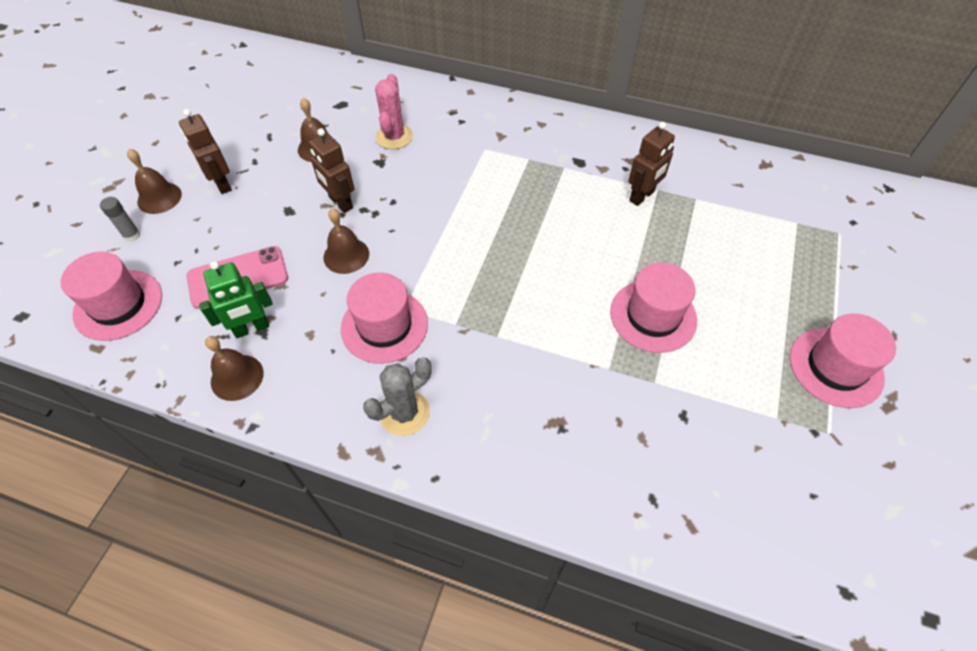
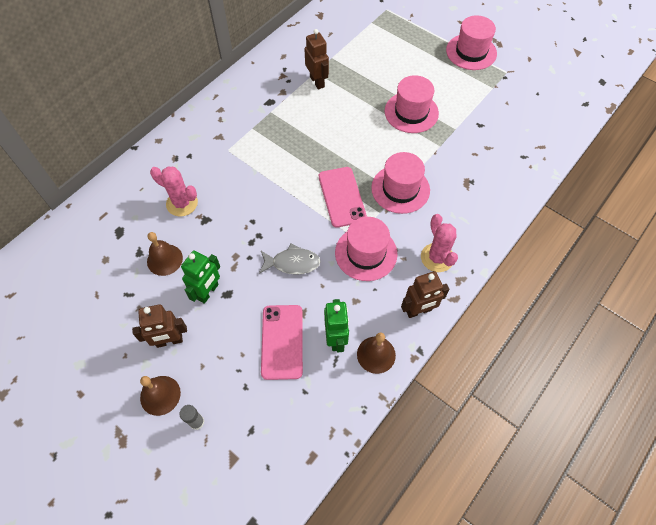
camera: 70 degrees left, 5 degrees up
(118, 305) = (273, 437): pink hat -> pink hat (400, 189)
(287, 194) = (208, 292): none -> green robot
(340, 203) = (236, 256): brown robot -> brown robot (419, 310)
(346, 255) = (292, 263): brown bell -> grey fish
(404, 413) = (437, 258): grey cactus -> pink cactus
(463, 276) = (342, 197): none -> pink phone

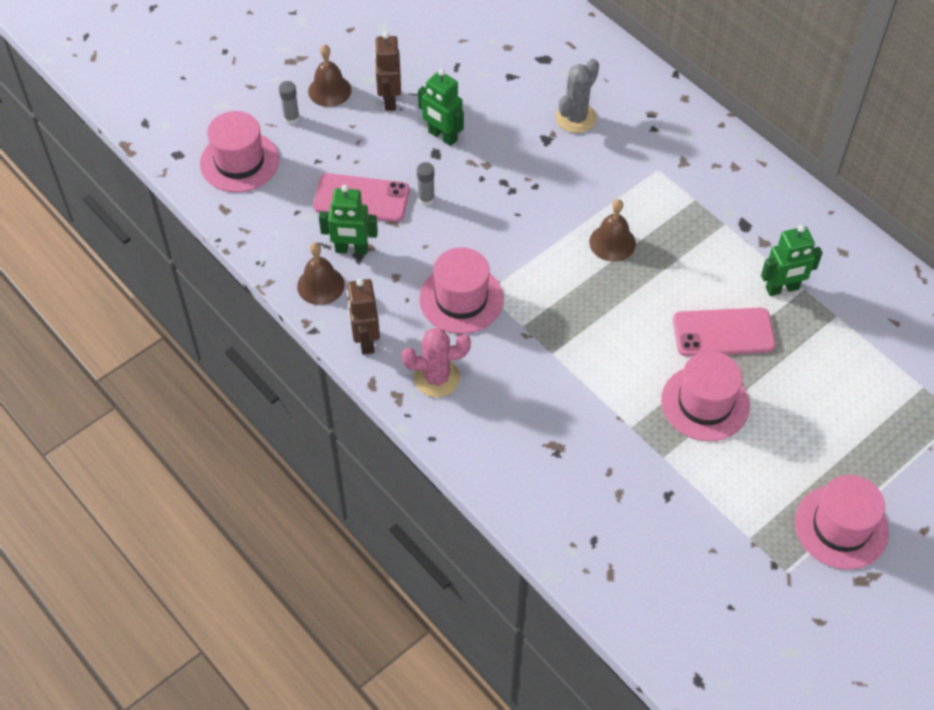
camera: 100 degrees right, 5 degrees down
(164, 259) = (496, 99): brown bell -> brown bell (612, 242)
(182, 203) = (575, 118): pink cactus -> grey cactus
(276, 292) = (426, 199): none -> grey glue stick
(292, 263) = (463, 220): grey fish -> none
(317, 82) = (782, 288): brown robot -> green robot
(342, 197) = (556, 287): pink phone -> pink phone (723, 332)
(400, 189) = (558, 358): pink hat -> pink hat (239, 162)

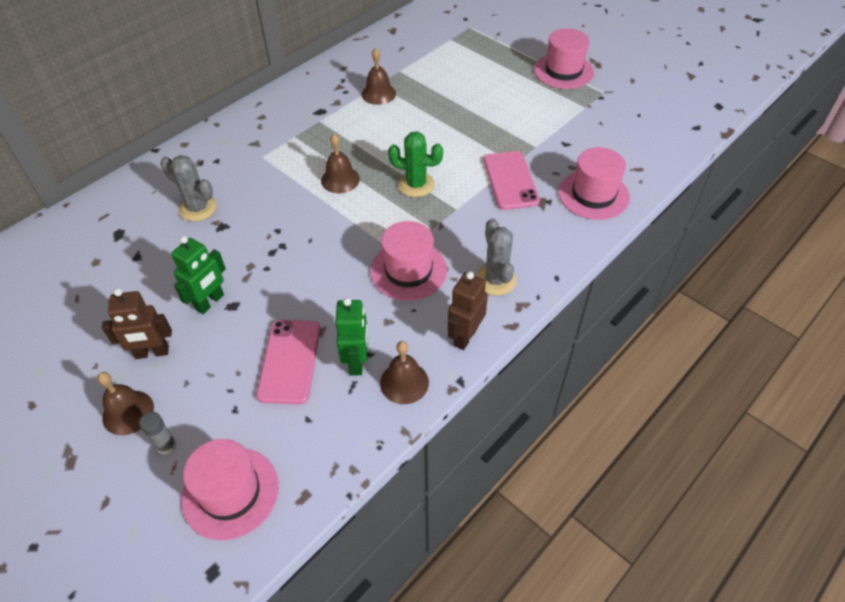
camera: 95 degrees left, 5 degrees down
(365, 340) = (465, 336): brown robot -> brown robot turned 135 degrees clockwise
(426, 199) = (291, 307): grey glue stick -> none
(437, 378) = (495, 280): pink cactus -> grey cactus
(598, 316) = (416, 184): none -> green cactus
(705, 403) = (484, 128): pink hat -> pink hat (593, 195)
(723, 332) = (421, 120): pink phone -> pink phone (510, 180)
(782, 288) = (378, 94): green robot -> brown bell

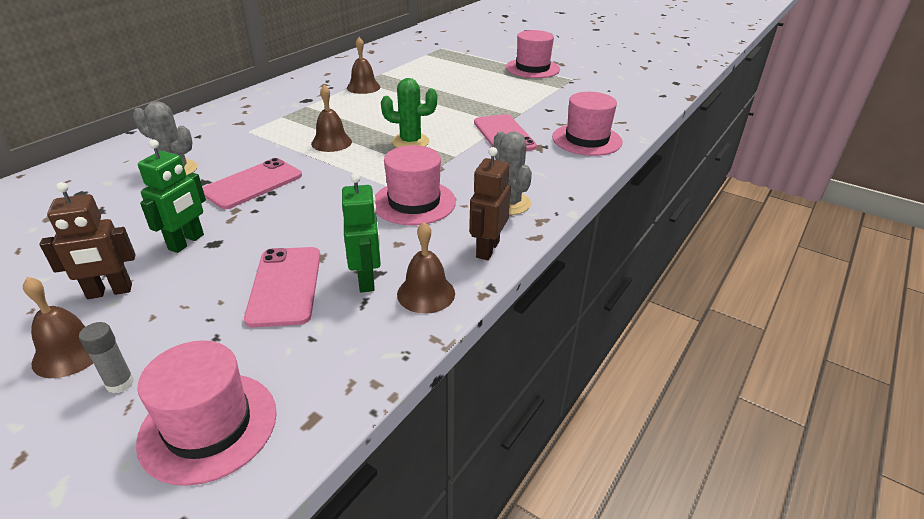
camera: 10 degrees left, 15 degrees down
(266, 233) = (253, 184): none -> pink phone

